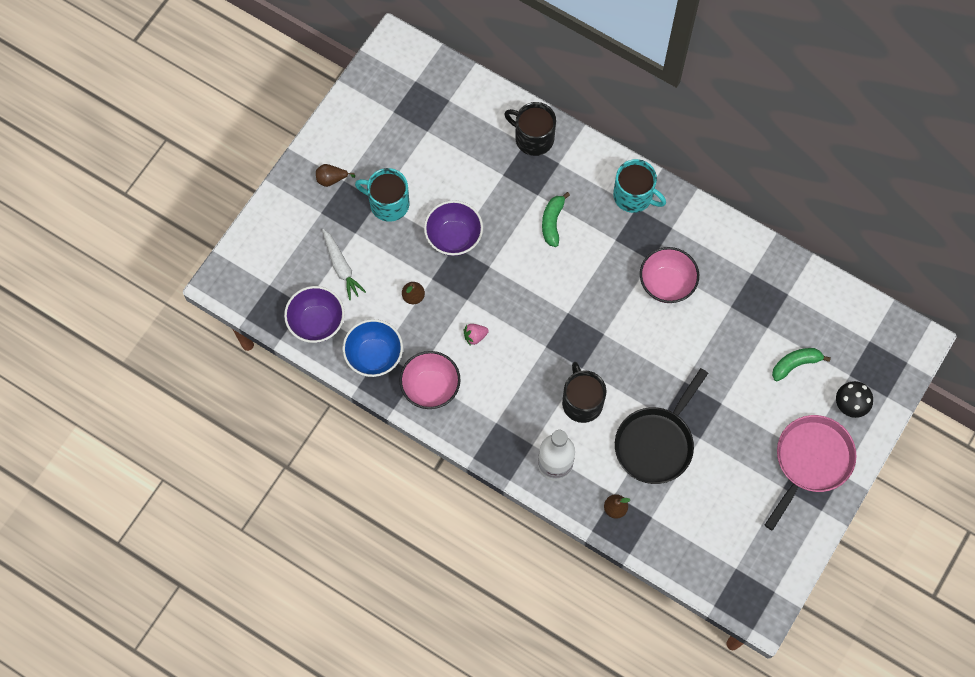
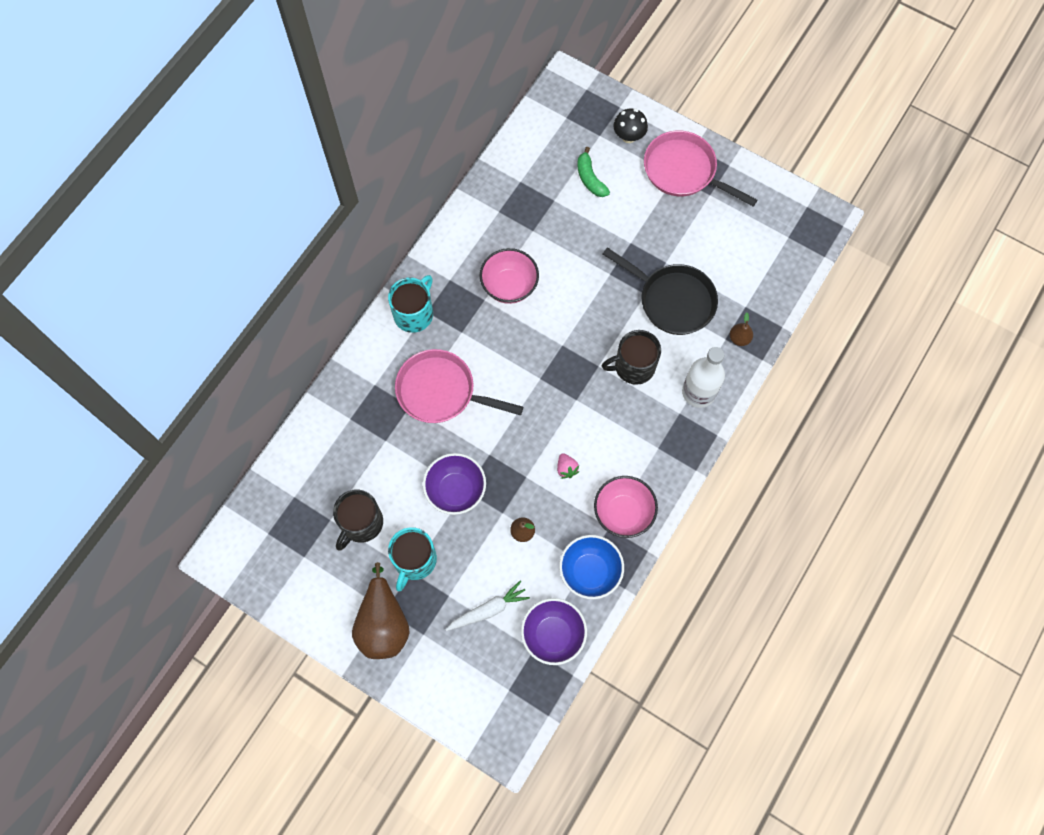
camera: 90 degrees left, 0 degrees up
(331, 179) = (383, 623): brown pear -> brown pear, size x2.20
(533, 138) = (344, 409): black mug -> black mug (361, 523)
(552, 222) = (441, 391): green banana -> pink pan

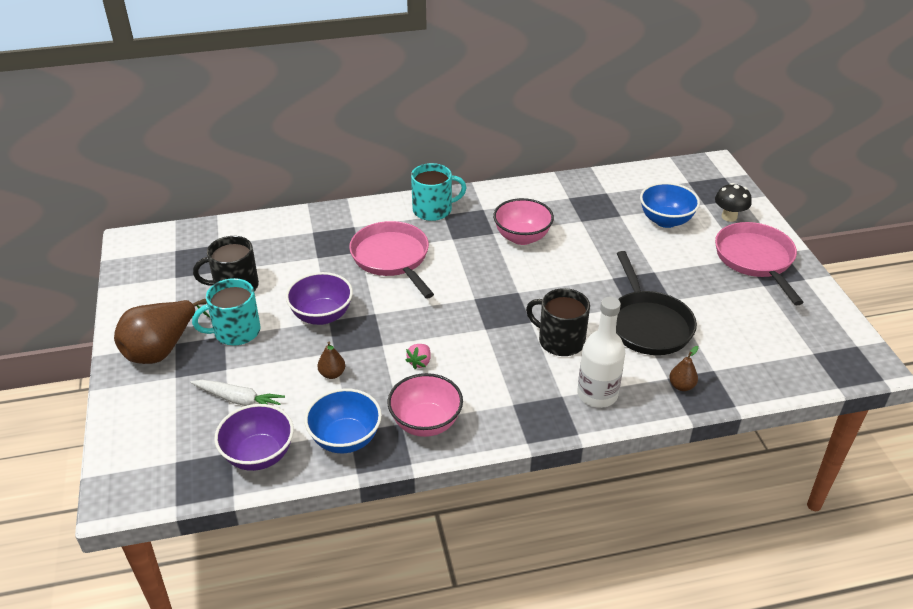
camera: 45 degrees right, 30 degrees down
(590, 179) = (665, 220): green banana -> blue bowl

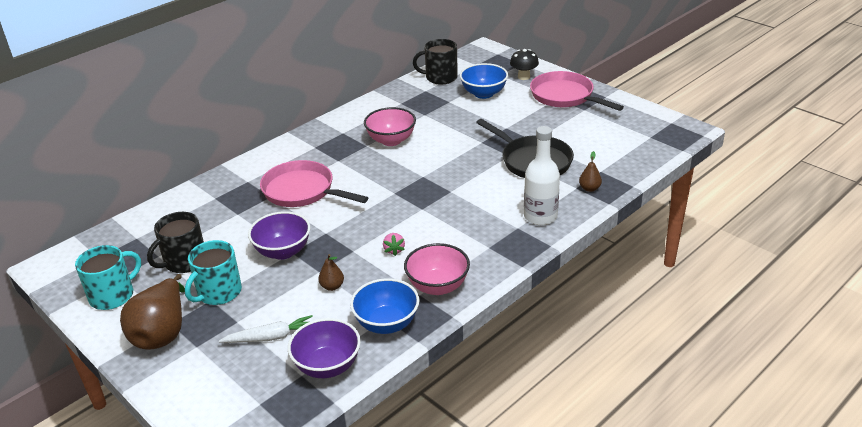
camera: 30 degrees left, 5 degrees down
(433, 210) = (303, 147): turquoise mug -> turquoise mug (113, 295)
(560, 341) = (483, 195): black mug -> black mug (440, 77)

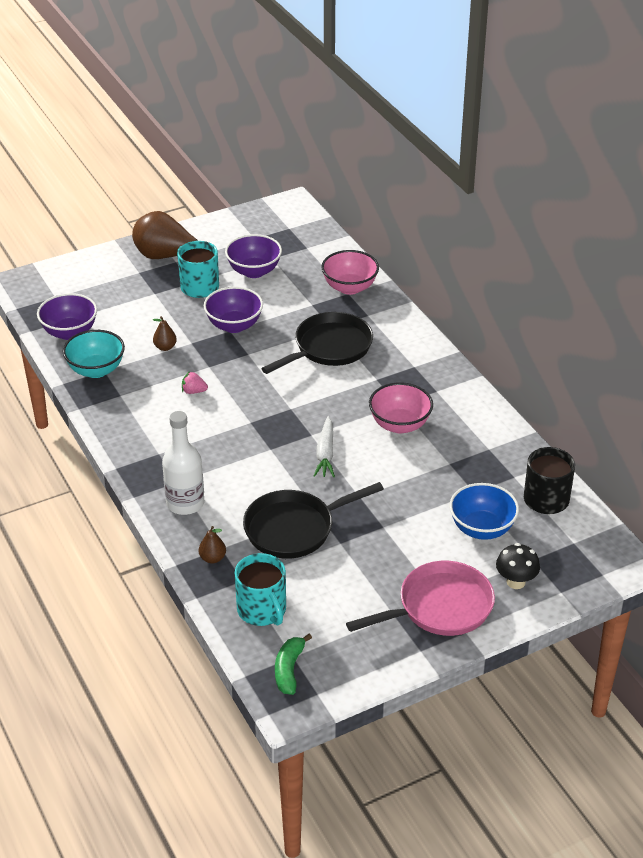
camera: 105 degrees right, 5 degrees up
(113, 295) = (230, 235): turquoise mug -> turquoise mug (262, 610)
(184, 261) = (254, 271): black mug -> purple bowl
(271, 337) = (123, 308): white carrot -> white carrot (325, 453)
(302, 191) = (329, 348): pink pan -> black pan
(387, 324) = (96, 370): blue bowl -> turquoise bowl
(437, 286) = (124, 408): pink bowl -> pink bowl (349, 287)
(662, 136) = (289, 670): none -> green banana

